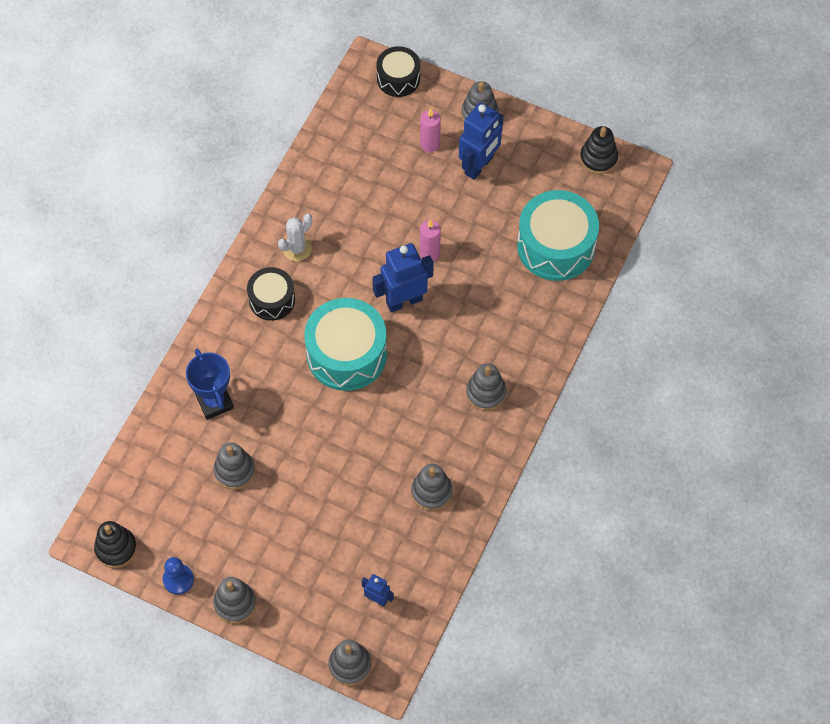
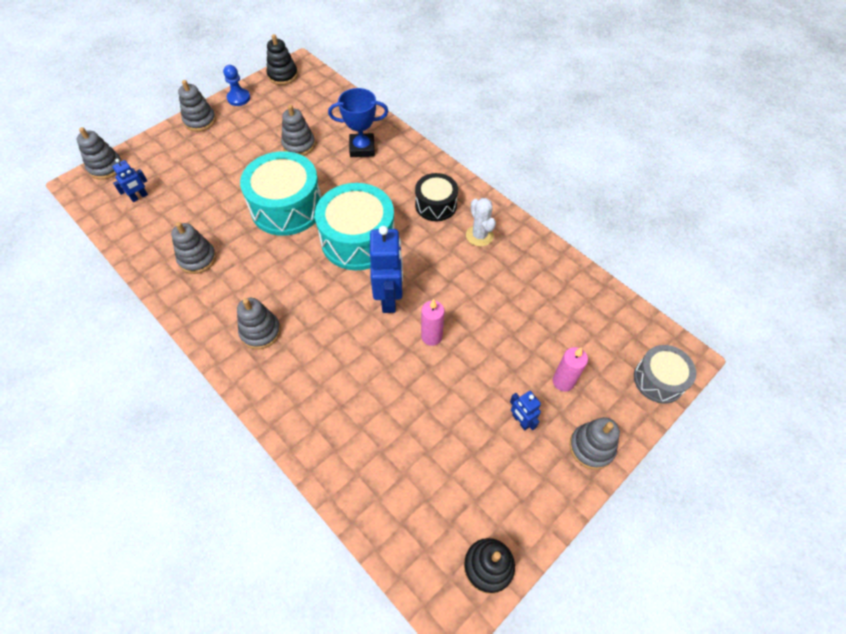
camera: 110 degrees right, 5 degrees down
(398, 78) = (658, 380): black drum -> grey drum
(479, 166) = (520, 421): blue robot -> blue robot, size x0.51
(556, 246) = (388, 462): turquoise drum -> turquoise drum (287, 207)

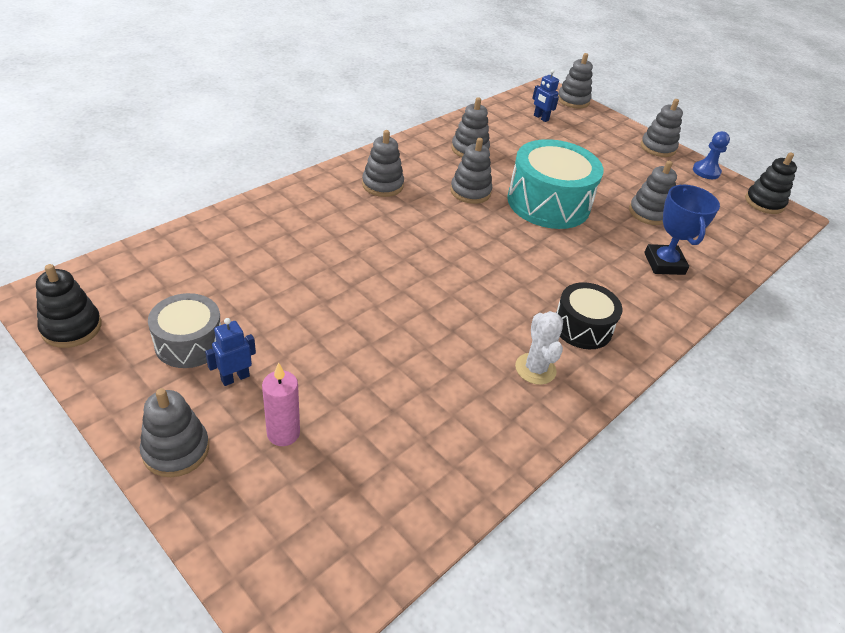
camera: 85 degrees right, 15 degrees down
(271, 262) = (470, 192): none -> grey stacking toy
(358, 240) = (509, 254): turquoise drum -> none
(389, 298) = (424, 274): blue robot -> none
(431, 336) = (368, 306): pink candle -> none
(479, 235) = (535, 369): white cactus -> white cactus turned 75 degrees counterclockwise
(658, 380) = (263, 569): grey drum -> grey drum (189, 343)

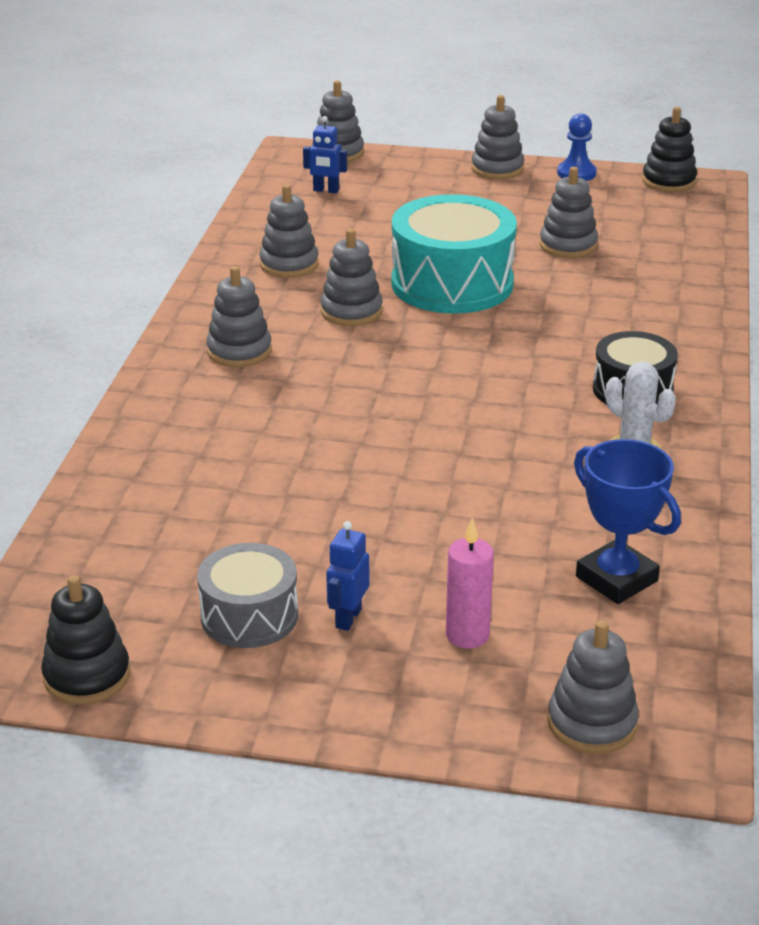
camera: 30 degrees left, 10 degrees down
(176, 450) = (380, 708): grey stacking toy -> grey stacking toy (592, 723)
(664, 263) = (640, 290): blue trophy -> blue trophy (616, 579)

